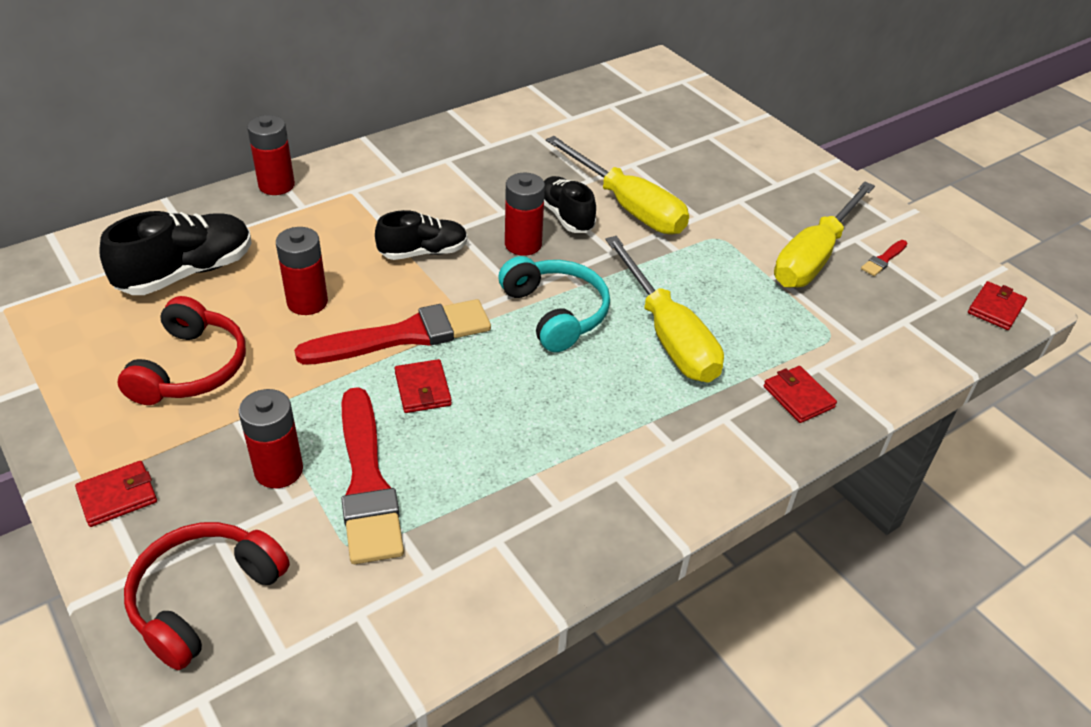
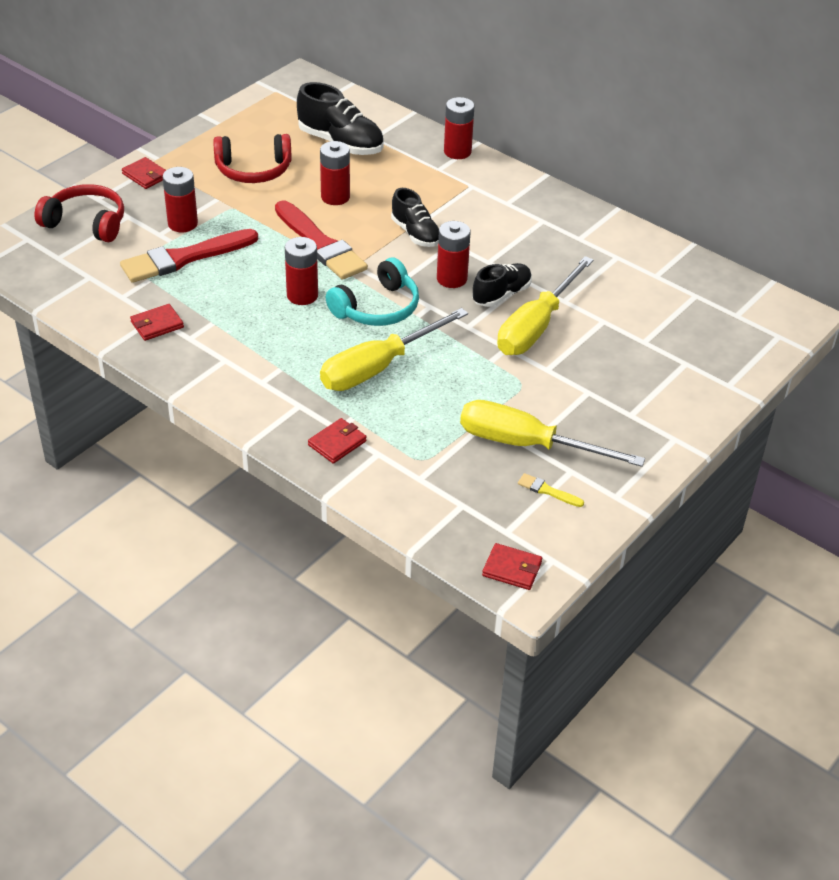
camera: 75 degrees right, 0 degrees up
(423, 389) = (272, 263): red wallet -> red wallet (157, 325)
(506, 373) = (302, 295): none -> red battery
(883, 260) = (547, 491): red brush -> yellow brush

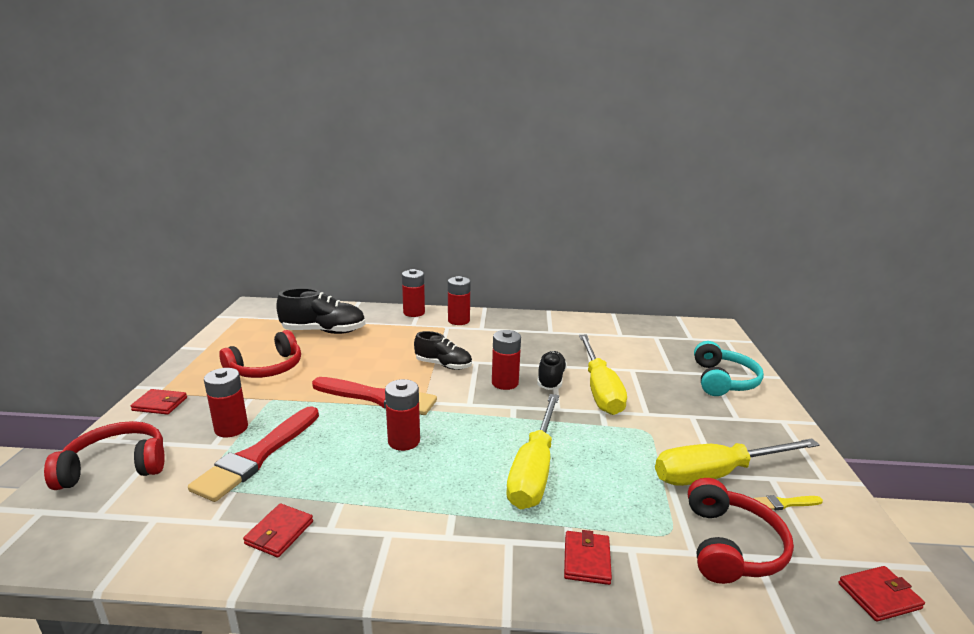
camera: 35 degrees left, 20 degrees down
(335, 197) = (355, 363): red battery -> red battery (458, 320)
(377, 308) = (476, 424): turquoise headphones -> turquoise headphones (723, 380)
(454, 490) = (730, 545): none -> red headphones

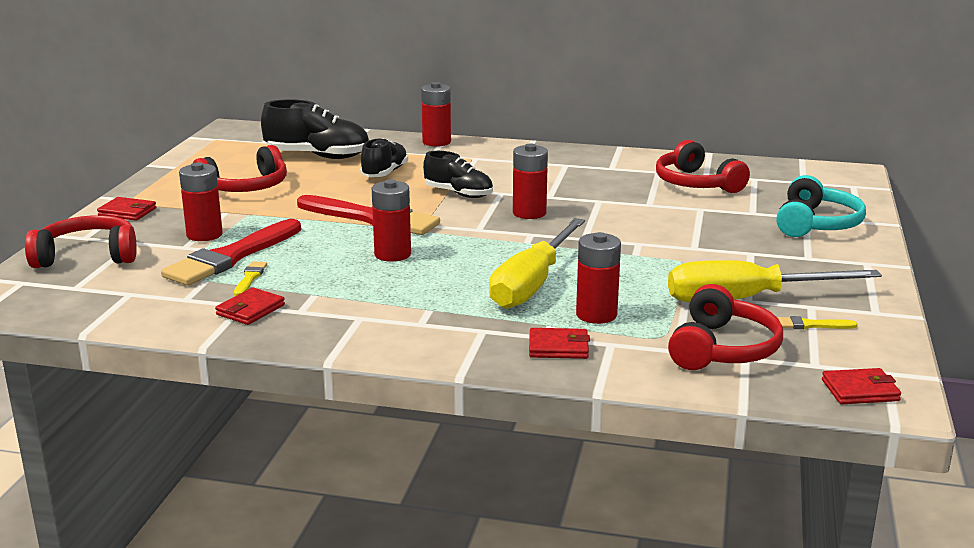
camera: 10 degrees right, 0 degrees up
(276, 484) = (250, 278): none -> yellow brush
(458, 320) = (493, 152): red battery -> red battery (596, 315)
(551, 379) = (589, 213): black shoe -> black shoe (384, 173)
(586, 560) = (558, 347): red wallet -> red wallet turned 75 degrees clockwise
(600, 389) = (647, 224): yellow screwdriver -> none
(617, 344) = (696, 183): none -> red headphones

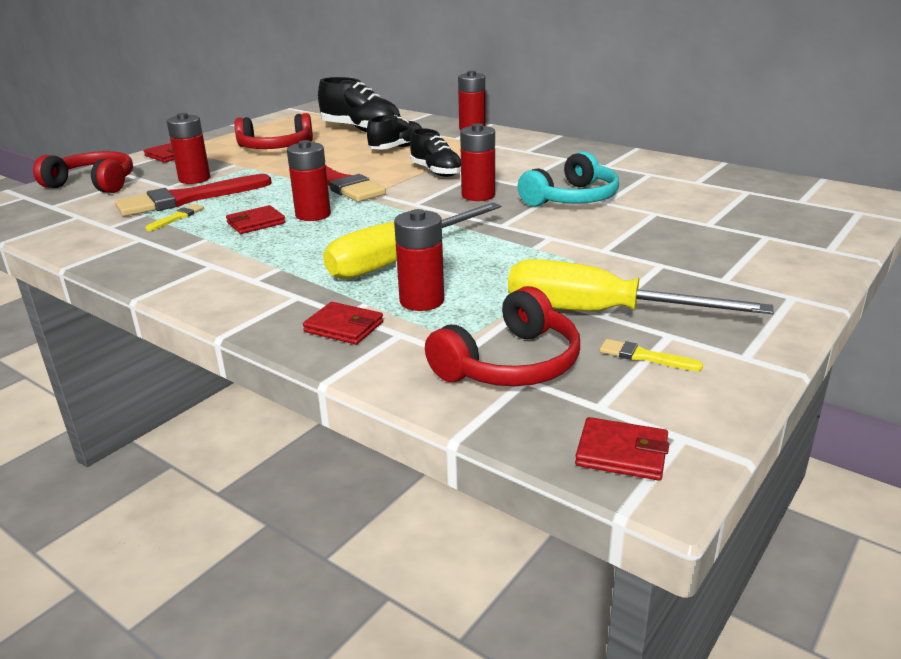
camera: 25 degrees right, 5 degrees up
(250, 310) = (140, 244): red wallet -> red wallet (256, 223)
(696, 183) = (677, 189): red headphones -> none
(816, 224) = (771, 245): turquoise headphones -> turquoise headphones (572, 198)

